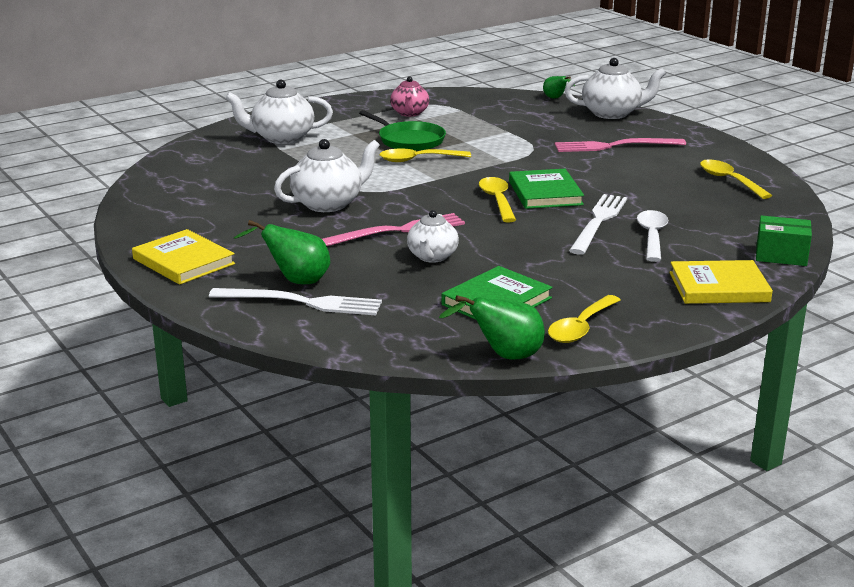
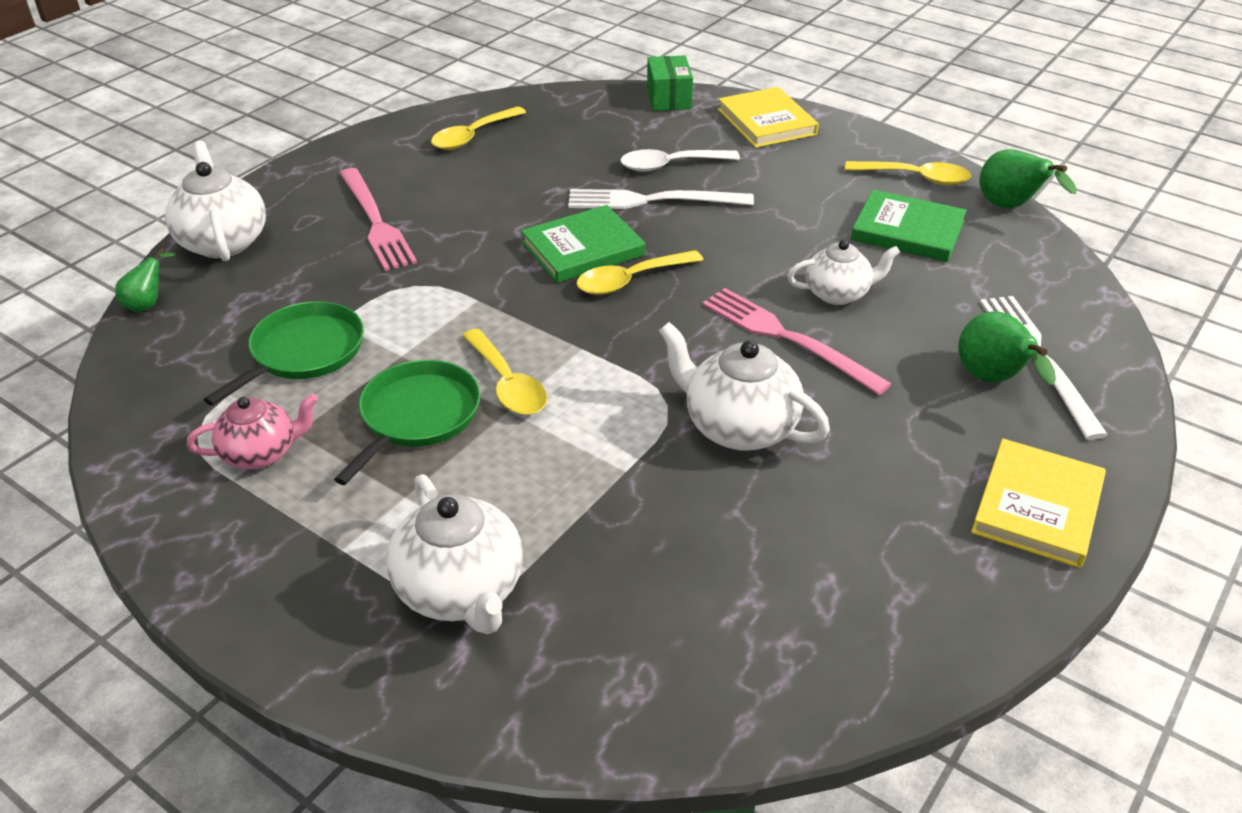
camera: 110 degrees left, 15 degrees up
(485, 124) = (303, 352): none -> green pan

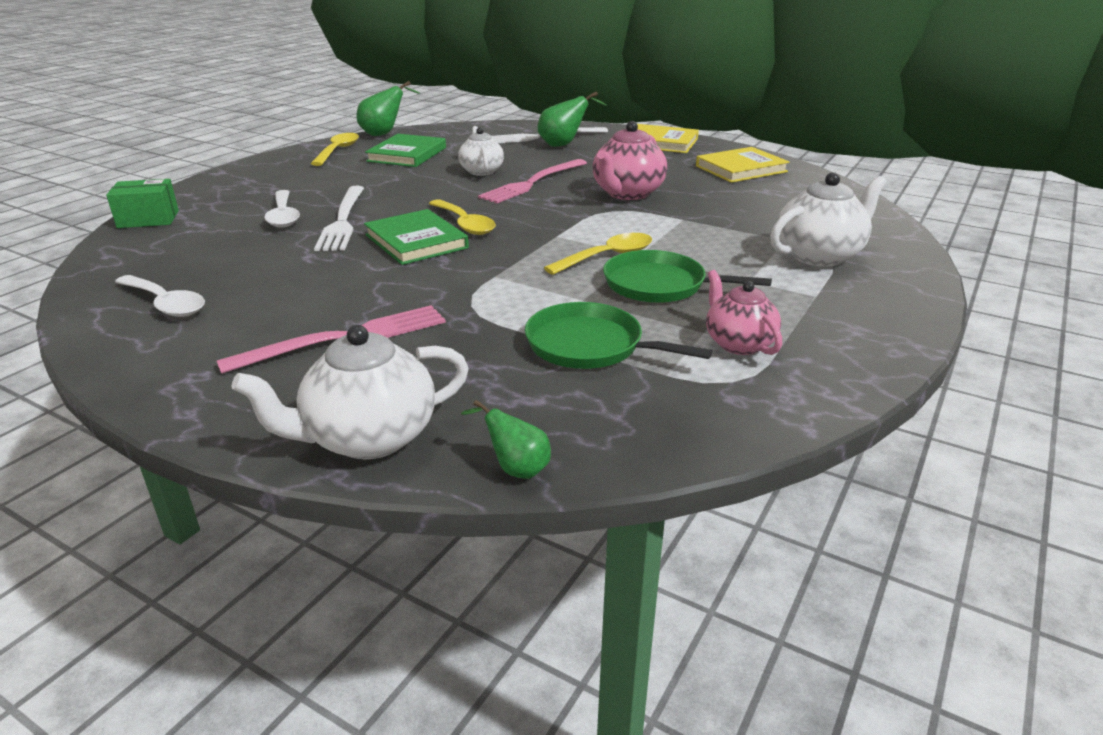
camera: 95 degrees left, 10 degrees down
(473, 136) = (165, 304): yellow spoon -> white spoon
(738, 427) = (627, 193): white teapot -> pink teapot
(766, 122) = (224, 186): yellow book -> yellow book (741, 169)

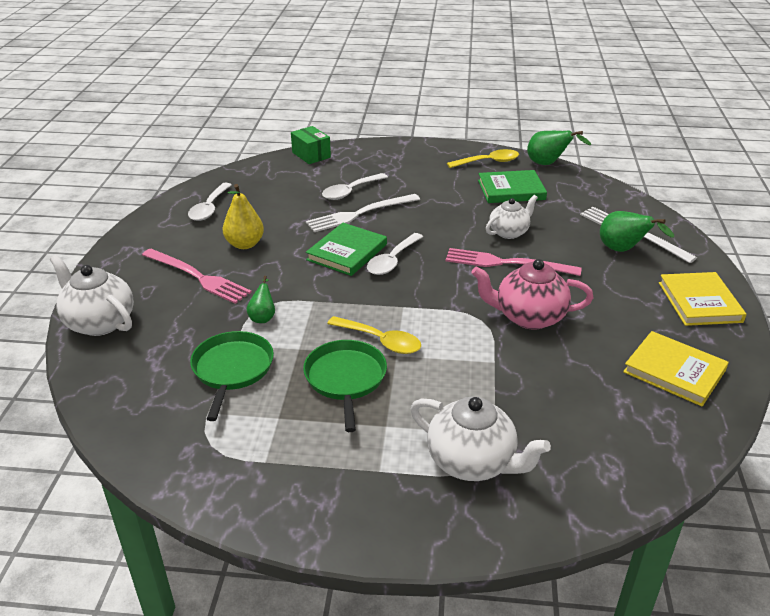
camera: 65 degrees right, 5 degrees up
(308, 294) = (245, 244): none -> yellow pear
(464, 224) = (392, 261): yellow spoon -> white spoon
(515, 468) = (84, 379): green pear -> green pear (263, 317)
(738, 343) = (268, 438): pink teapot -> none

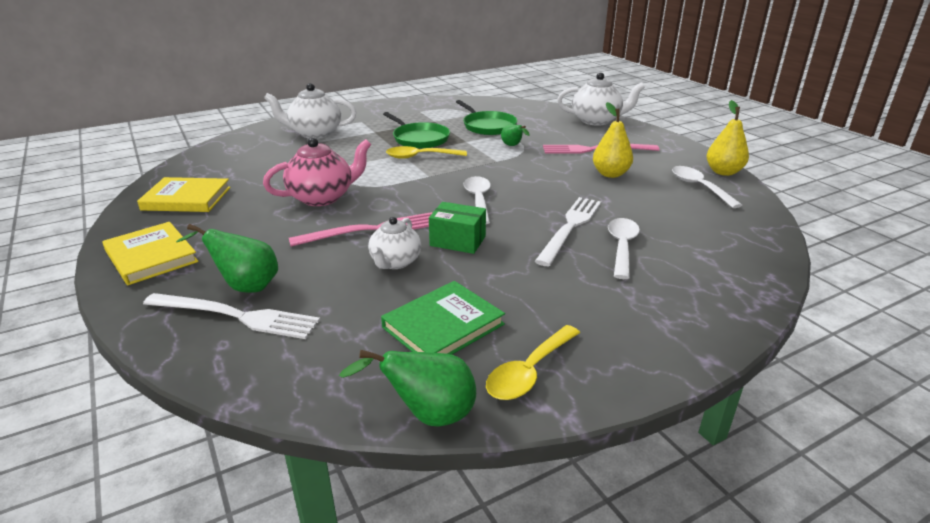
camera: 145 degrees right, 5 degrees down
(159, 212) = (723, 172): none -> yellow pear
(311, 155) = (758, 277): green box -> green box (457, 241)
(347, 252) = (524, 194): green book -> none

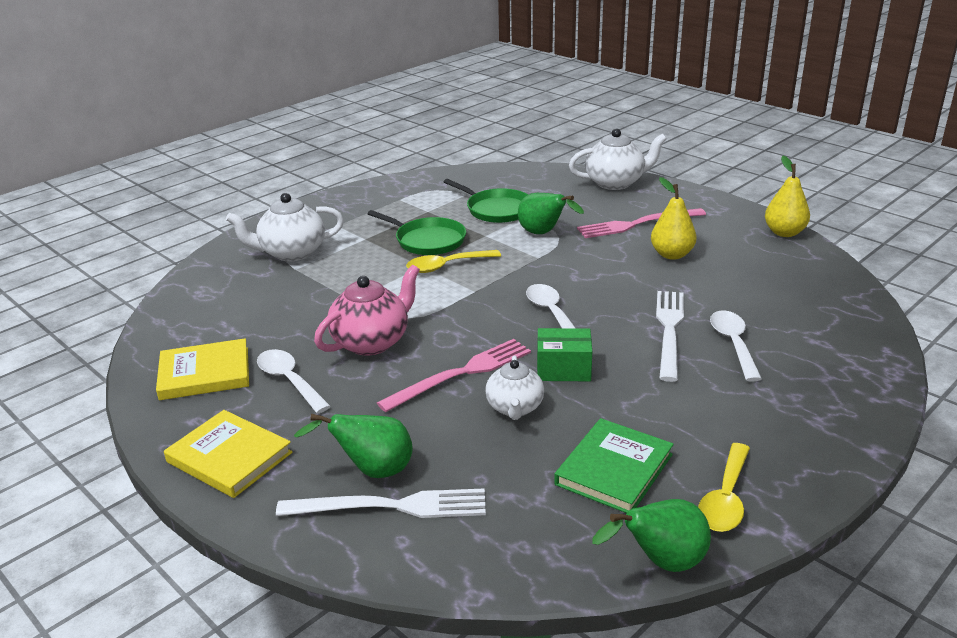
camera: 15 degrees left, 0 degrees up
(513, 146) = (543, 233): green pear -> green pear, size x1.63
(699, 187) = (770, 256): white spoon -> white spoon (289, 381)

